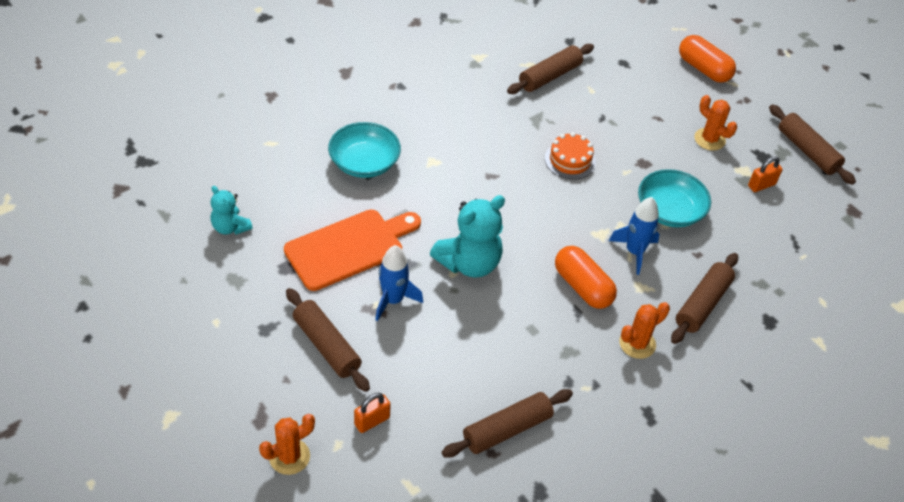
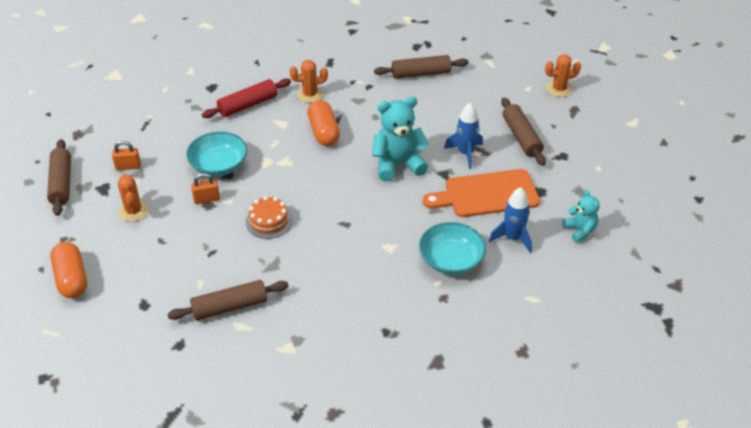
camera: 155 degrees left, 5 degrees down
(372, 421) = (503, 94): orange padlock -> orange padlock (206, 199)
(634, 252) = (269, 144): blue rocket -> blue rocket (512, 238)
(702, 304) = (248, 105): brown rolling pin -> red rolling pin

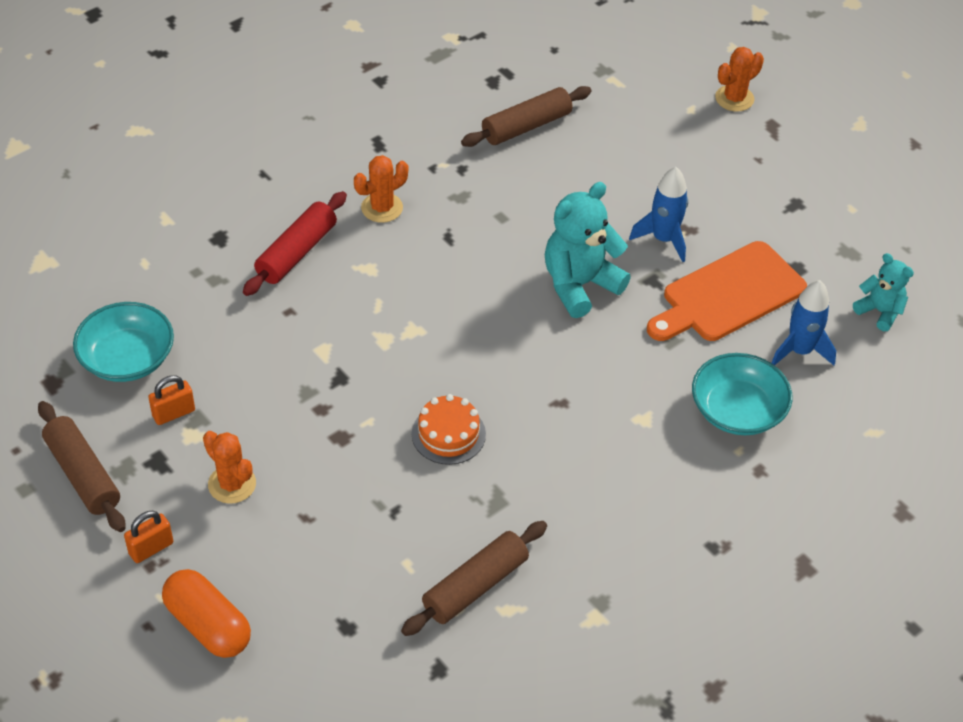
camera: 25 degrees left, 5 degrees up
(206, 199) = (332, 428): orange padlock -> orange padlock (151, 548)
(219, 165) = (315, 367): turquoise bowl -> turquoise bowl (127, 358)
(323, 132) = (440, 265): orange capsule -> none
(521, 137) = (725, 191): brown rolling pin -> none

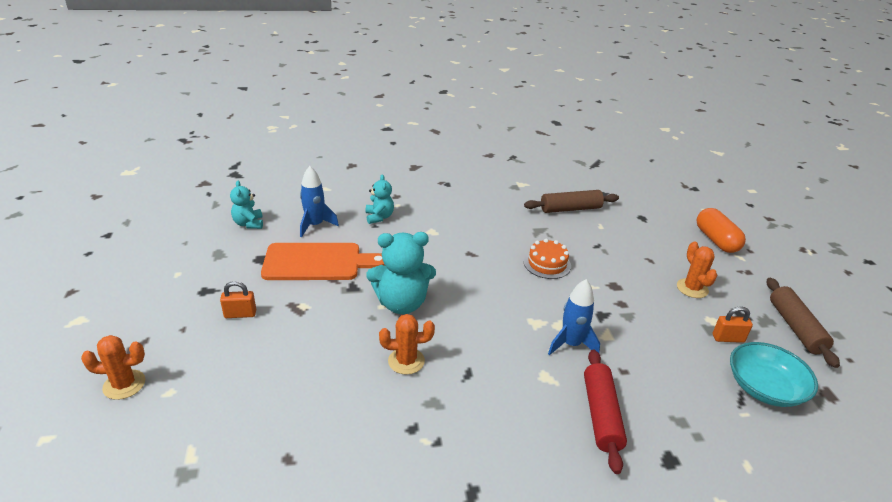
camera: 150 degrees left, 15 degrees down
(151, 548) = (747, 278): orange padlock -> orange padlock (240, 314)
(296, 252) = (601, 415): red rolling pin -> red rolling pin turned 60 degrees counterclockwise
(382, 208) = (507, 423): orange cactus -> orange cactus (406, 361)
(526, 126) = (319, 444): brown rolling pin -> none
(663, 239) = (317, 306): blue rocket -> blue rocket (571, 344)
(737, 410) = (379, 217): turquoise bowl -> turquoise teddy bear

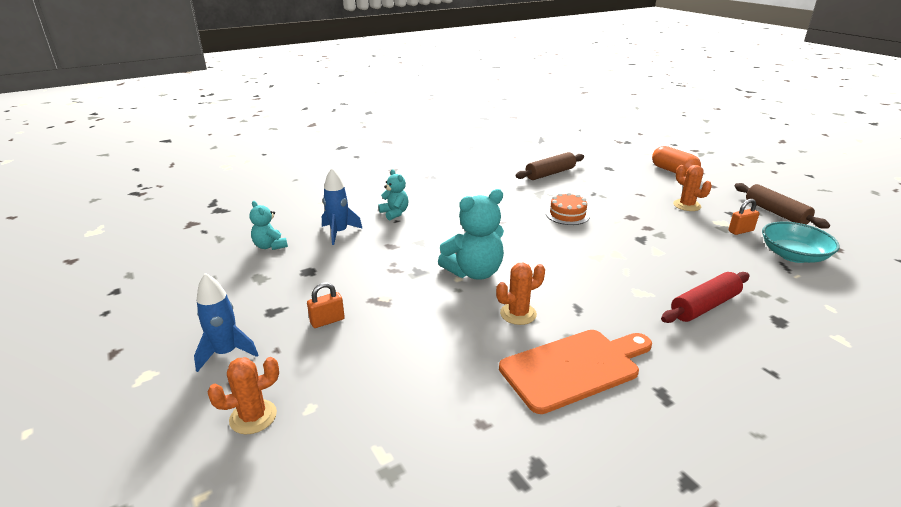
camera: 20 degrees left, 5 degrees down
(318, 262) = (367, 260): orange cutting board -> orange cutting board (574, 368)
(571, 344) = (637, 265): blue rocket -> blue rocket (226, 353)
(601, 415) = (704, 306): red rolling pin -> red rolling pin turned 75 degrees clockwise

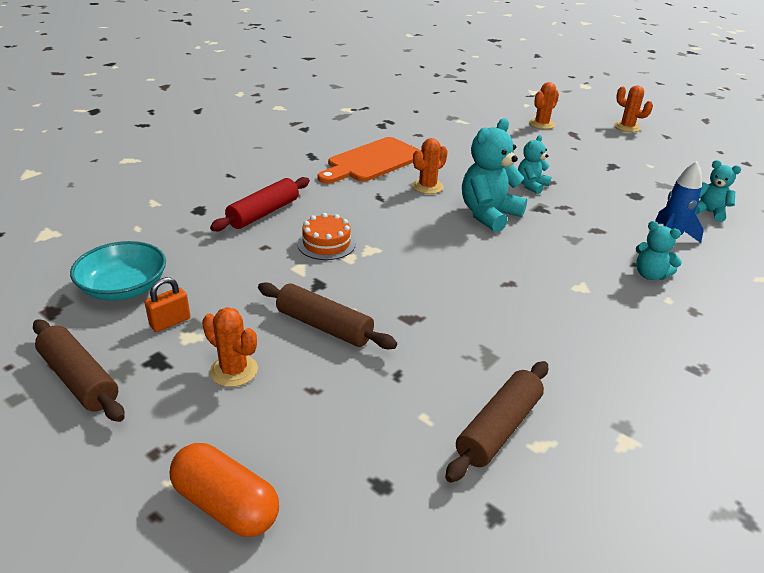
camera: 160 degrees right, 5 degrees up
(132, 383) = (627, 127): none -> orange cactus
(226, 353) = (601, 143): blue rocket -> none
(327, 321) = (565, 165): orange padlock -> none
(400, 298) = (531, 186): none -> turquoise teddy bear
(567, 214) = (425, 312): orange cake -> orange cake (326, 243)
(635, 216) = (324, 326): none -> brown rolling pin

